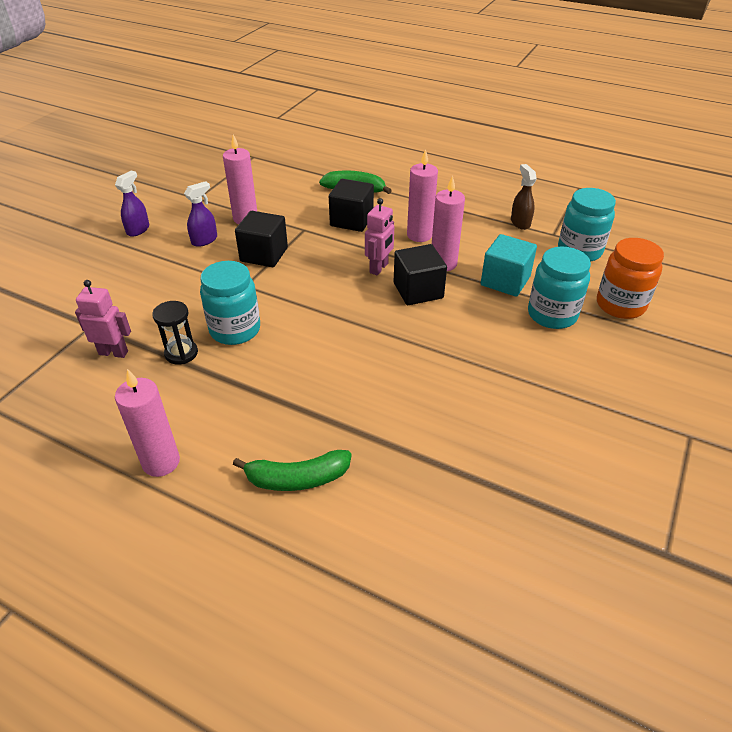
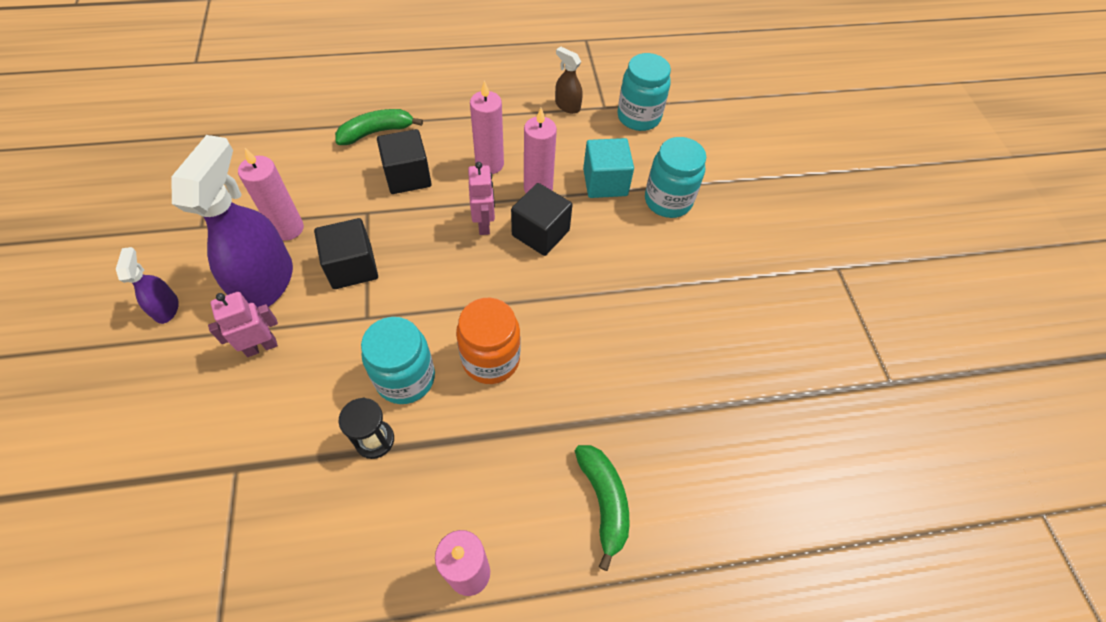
camera: 40 degrees left, 15 degrees up
(113, 352) = (298, 485): pink robot -> pink robot (261, 346)
(204, 240) = (266, 282): purple spray bottle -> purple spray bottle, size x2.13
(297, 478) = (603, 501): green banana -> green banana turned 60 degrees counterclockwise
(620, 305) = (709, 163): orange jar -> orange jar (491, 359)

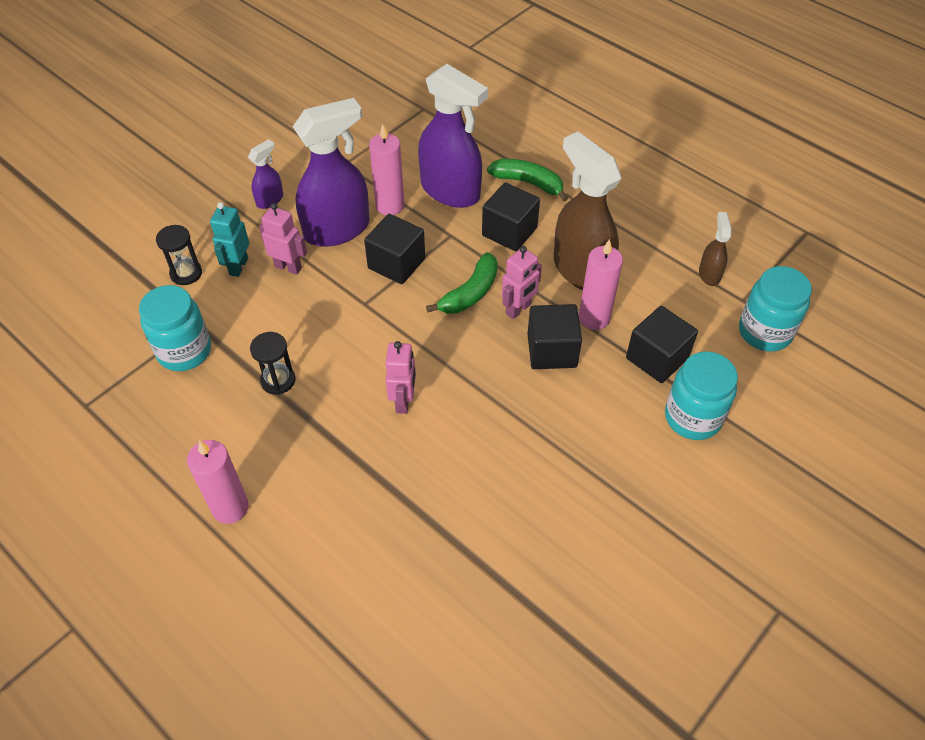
camera: 55 degrees right, 5 degrees down
(164, 438) = (186, 273): none -> black hourglass
(211, 386) = (238, 266): none -> turquoise robot
(324, 180) = (450, 191): none -> purple spray bottle
(405, 378) = (339, 362): turquoise jar -> turquoise jar (184, 351)
(489, 164) = (581, 270): pink candle -> brown spray bottle
(491, 359) = (403, 401): orange jar -> pink robot
(603, 501) = (353, 558): green banana -> green banana (470, 293)
(605, 182) = (657, 358): turquoise cube -> black cube

